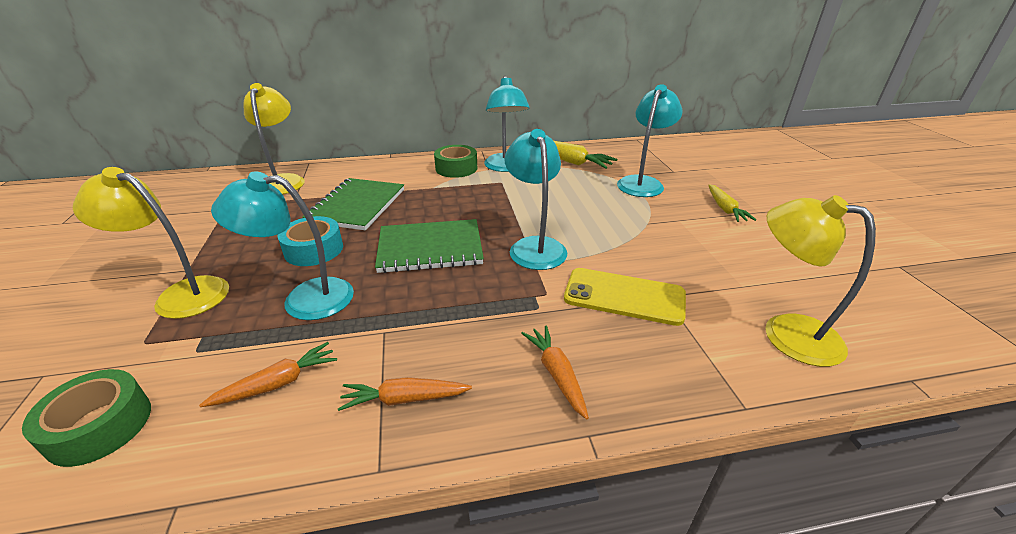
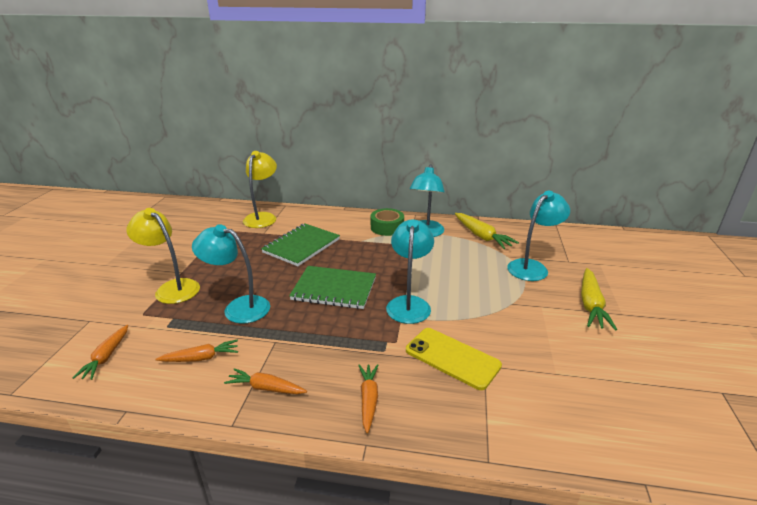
camera: 20 degrees right, 5 degrees down
(100, 426) = (106, 357): green tape -> orange carrot
(314, 249) = (259, 274): turquoise tape -> none
(725, 209) = (591, 305): yellow carrot -> yellow carrot, size x1.51
(786, 332) = (564, 418): yellow lamp -> none

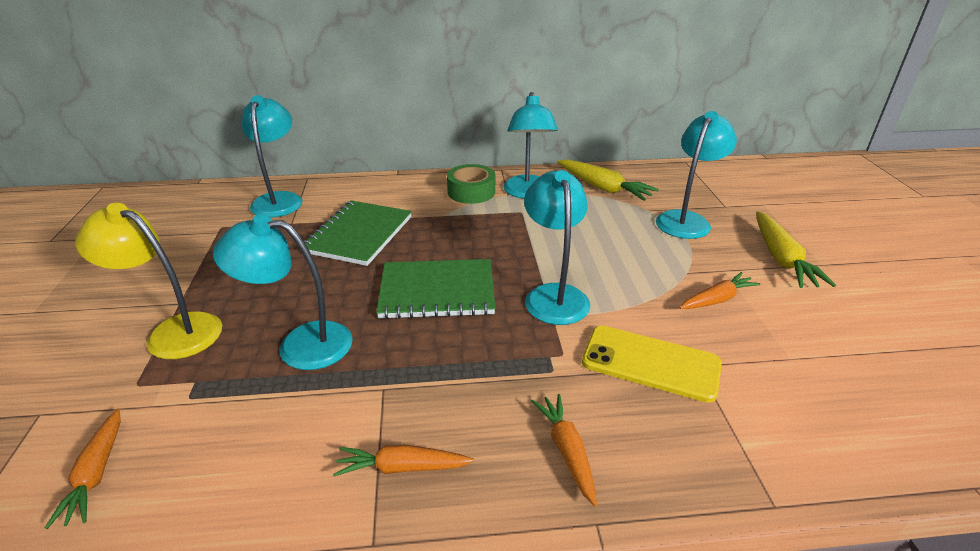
camera: 15 degrees left, 5 degrees up
(201, 358) = (272, 440): orange carrot -> orange carrot (717, 299)
(263, 217) = (279, 200): yellow lamp -> turquoise lamp

